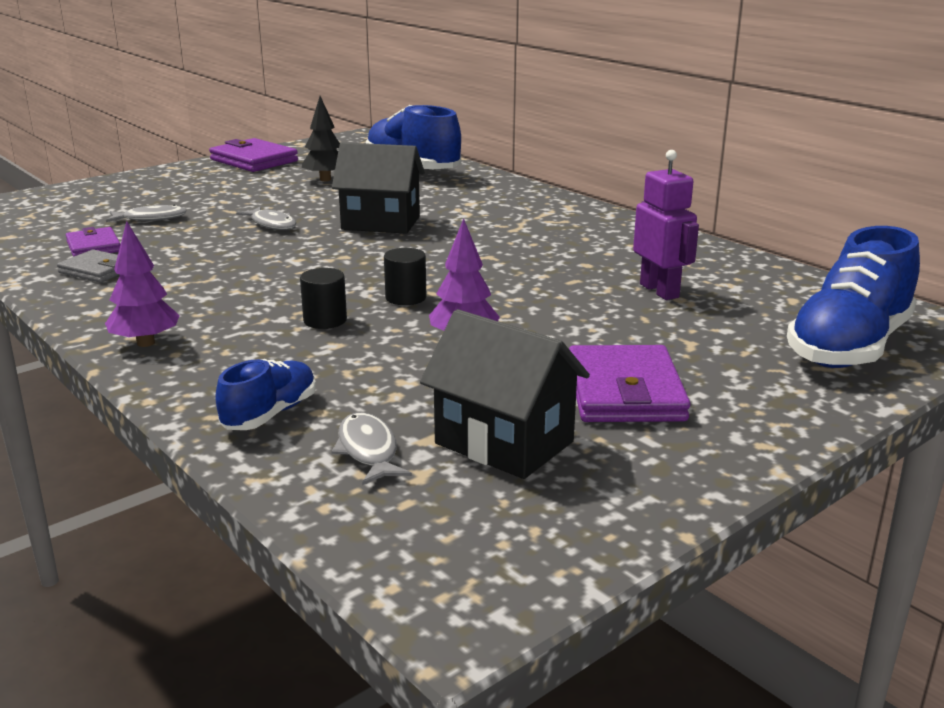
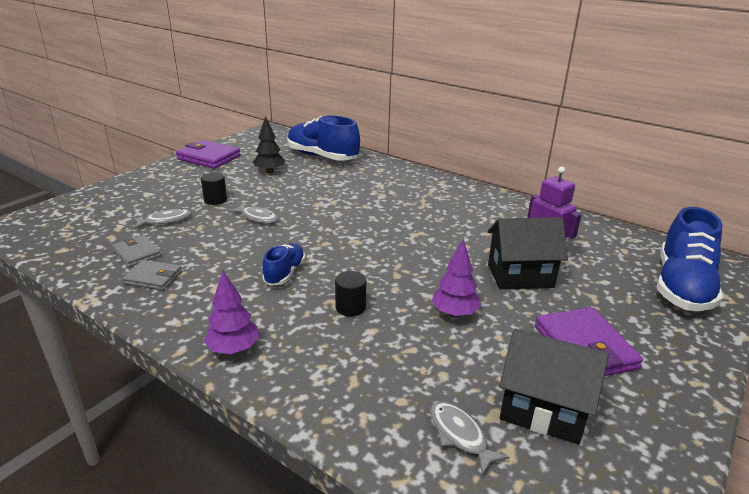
camera: 15 degrees left, 5 degrees up
(94, 246) = (137, 253): purple wallet -> grey wallet
(270, 414) = (369, 410): blue shoe -> blue shoe (285, 273)
(381, 223) = (332, 209): black house -> black house (520, 276)
(405, 297) = (391, 278): black cylinder -> black cylinder (215, 200)

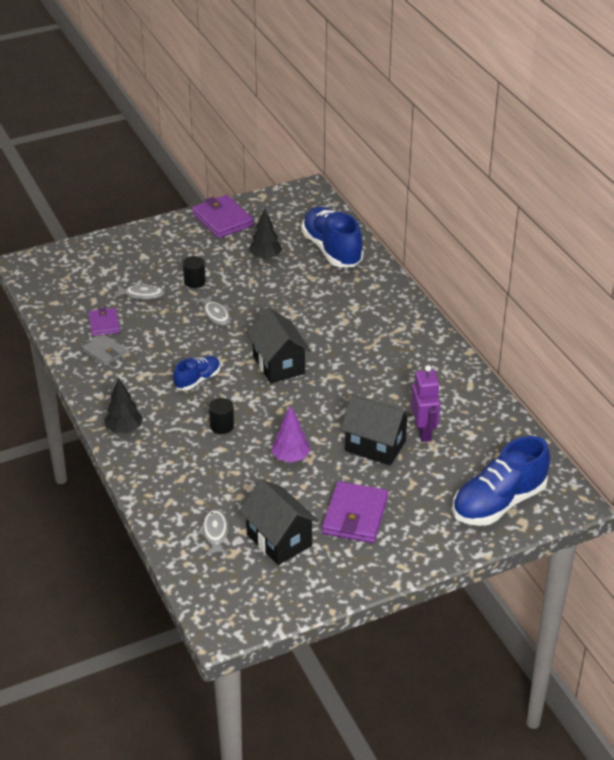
camera: 30 degrees right, 10 degrees up
(137, 253) = (104, 324): grey wallet -> purple wallet
(234, 349) = (124, 429): purple tree -> black tree
(356, 239) = (278, 365): none -> black house

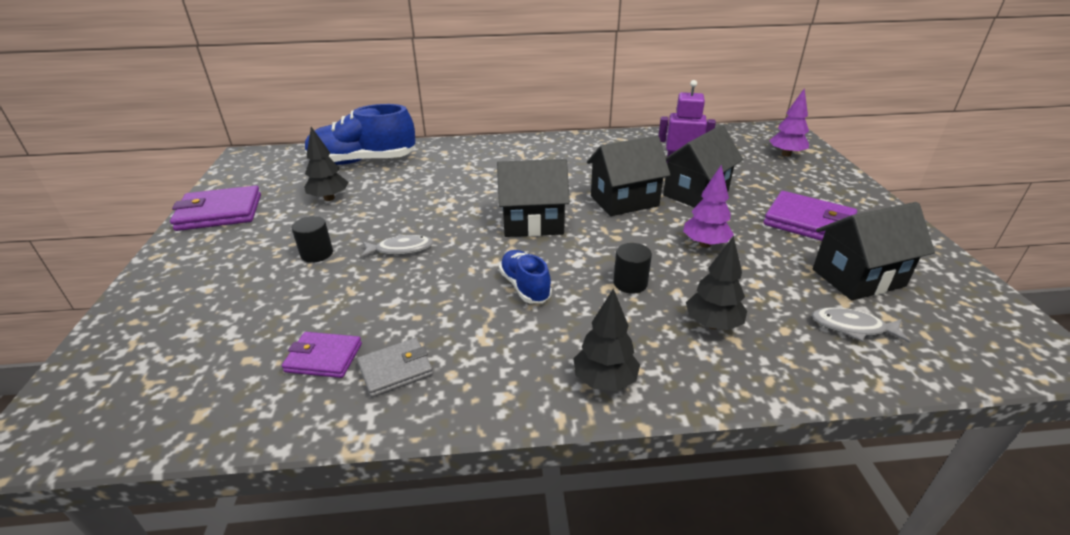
camera: 70 degrees left, 5 degrees down
(141, 294) = (292, 304): grey fish -> none
(192, 468) = (712, 324): none -> black tree
(339, 406) = (624, 201): none -> black house
(498, 503) = (786, 154): blue shoe -> purple tree

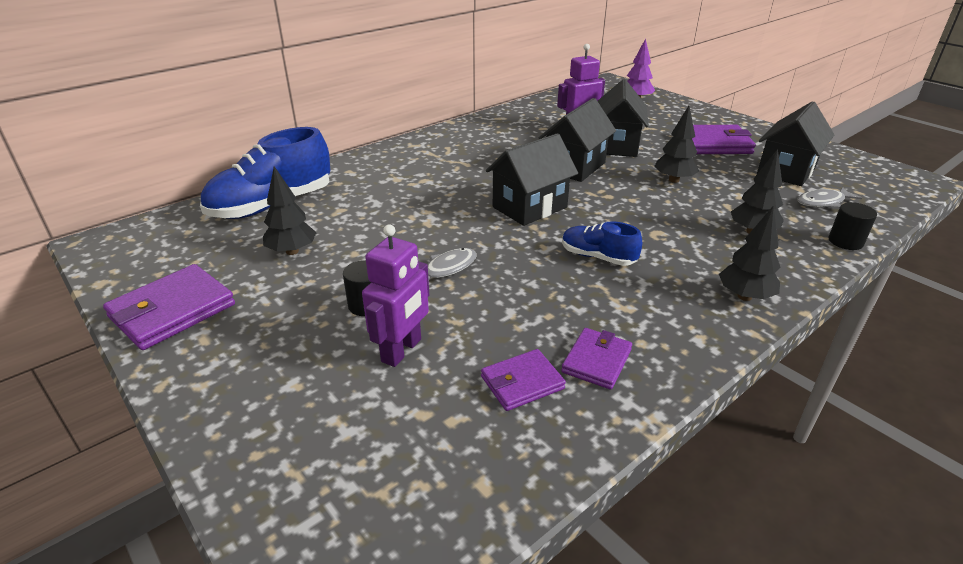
camera: 35 degrees left, 0 degrees up
(290, 295) = (402, 350): none -> purple robot
(396, 370) = (596, 361): grey wallet -> purple wallet
(630, 283) = (666, 225): black cylinder -> black cylinder (845, 241)
(705, 244) = (673, 180): purple tree -> black tree

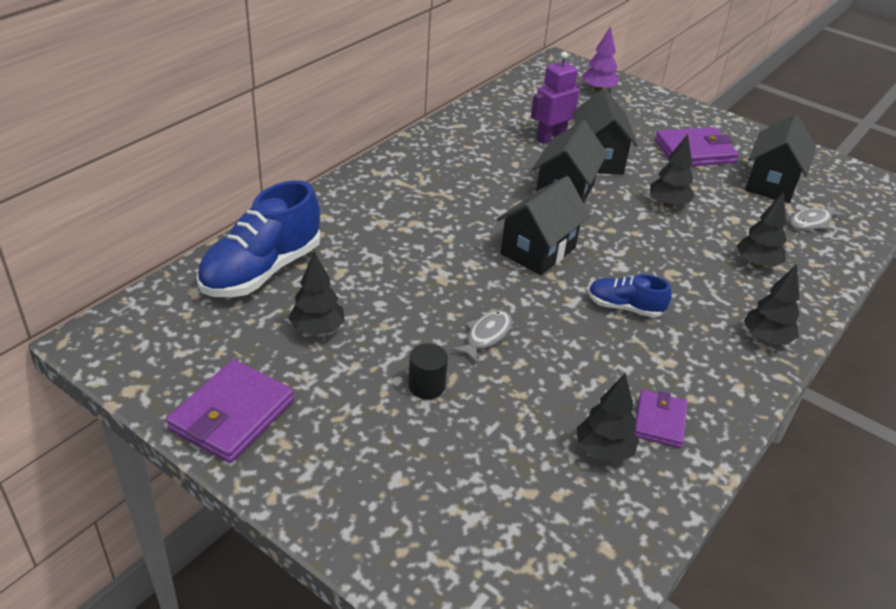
camera: 15 degrees left, 5 degrees up
(402, 350) = (483, 432): purple robot -> none
(522, 383) = (603, 451): purple wallet -> black tree
(845, 241) = (839, 268): black cylinder -> none

